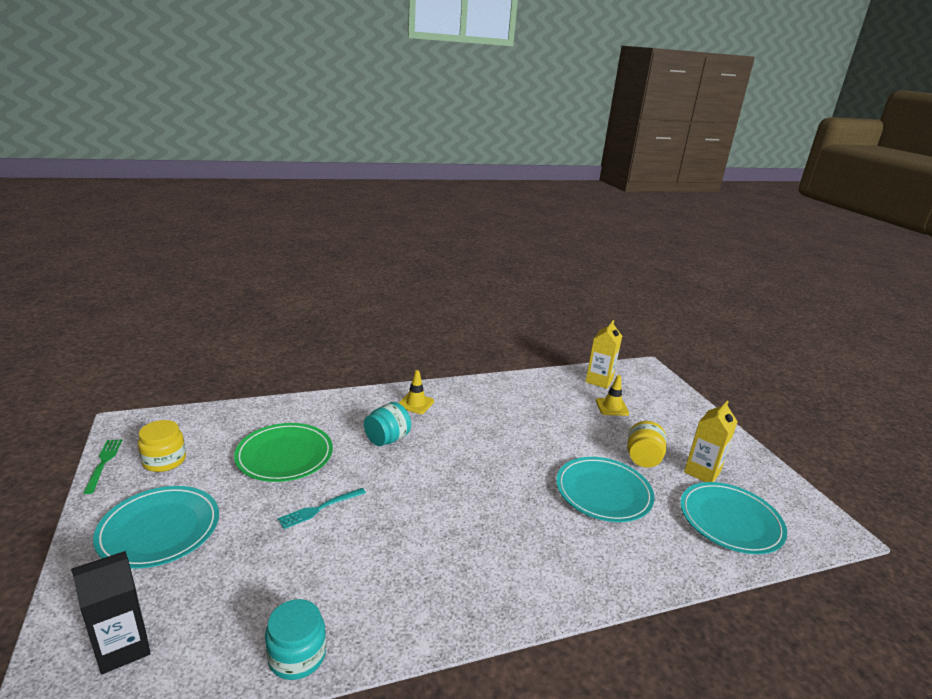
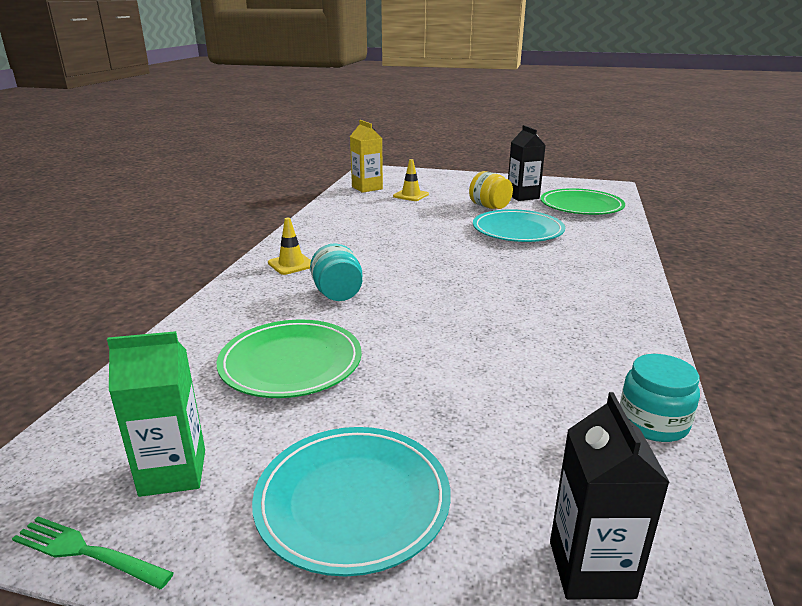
camera: 55 degrees left, 0 degrees up
(164, 460) = (173, 472): yellow jar -> green carton
(320, 508) = (423, 360): turquoise fork -> none
(702, 472) = (523, 196): yellow carton -> black carton
(730, 520) = (581, 206): turquoise plate -> green plate

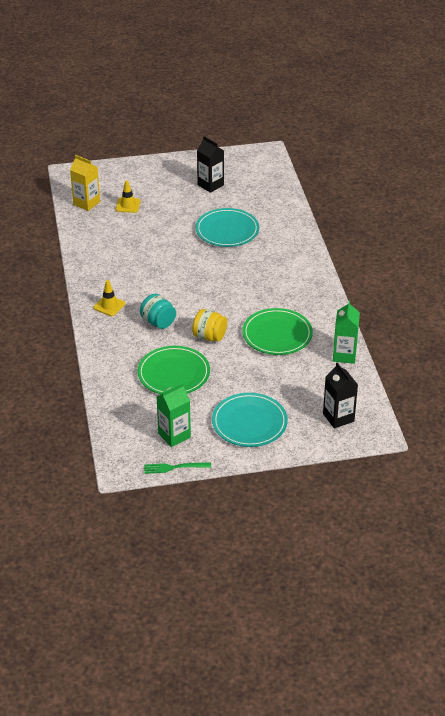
camera: 25 degrees left, 15 degrees up
(489, 207) = (194, 206): yellow jar -> yellow jar (209, 336)
(581, 206) = (256, 188): green plate -> green plate (277, 334)
(653, 422) = (344, 355): turquoise jar -> green carton

